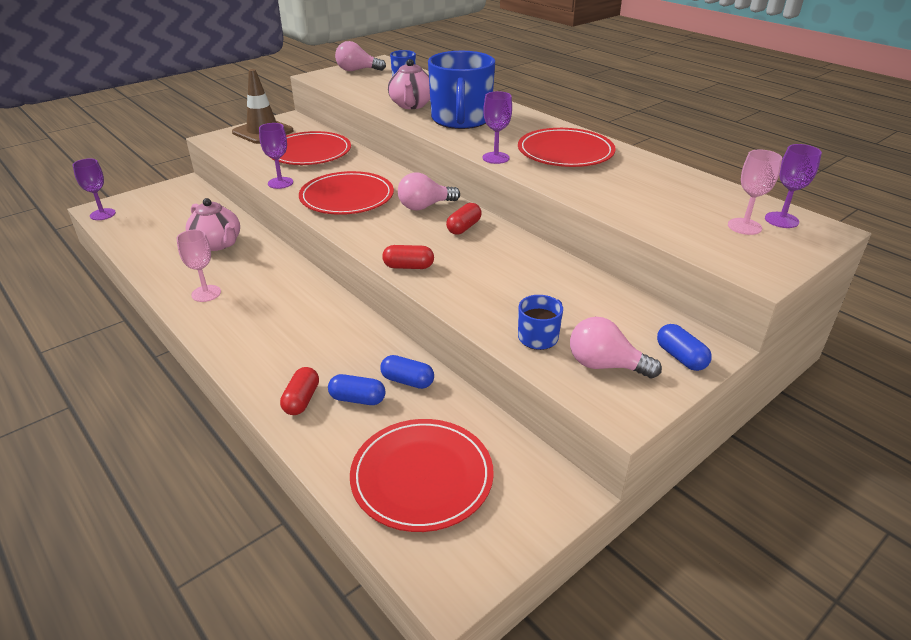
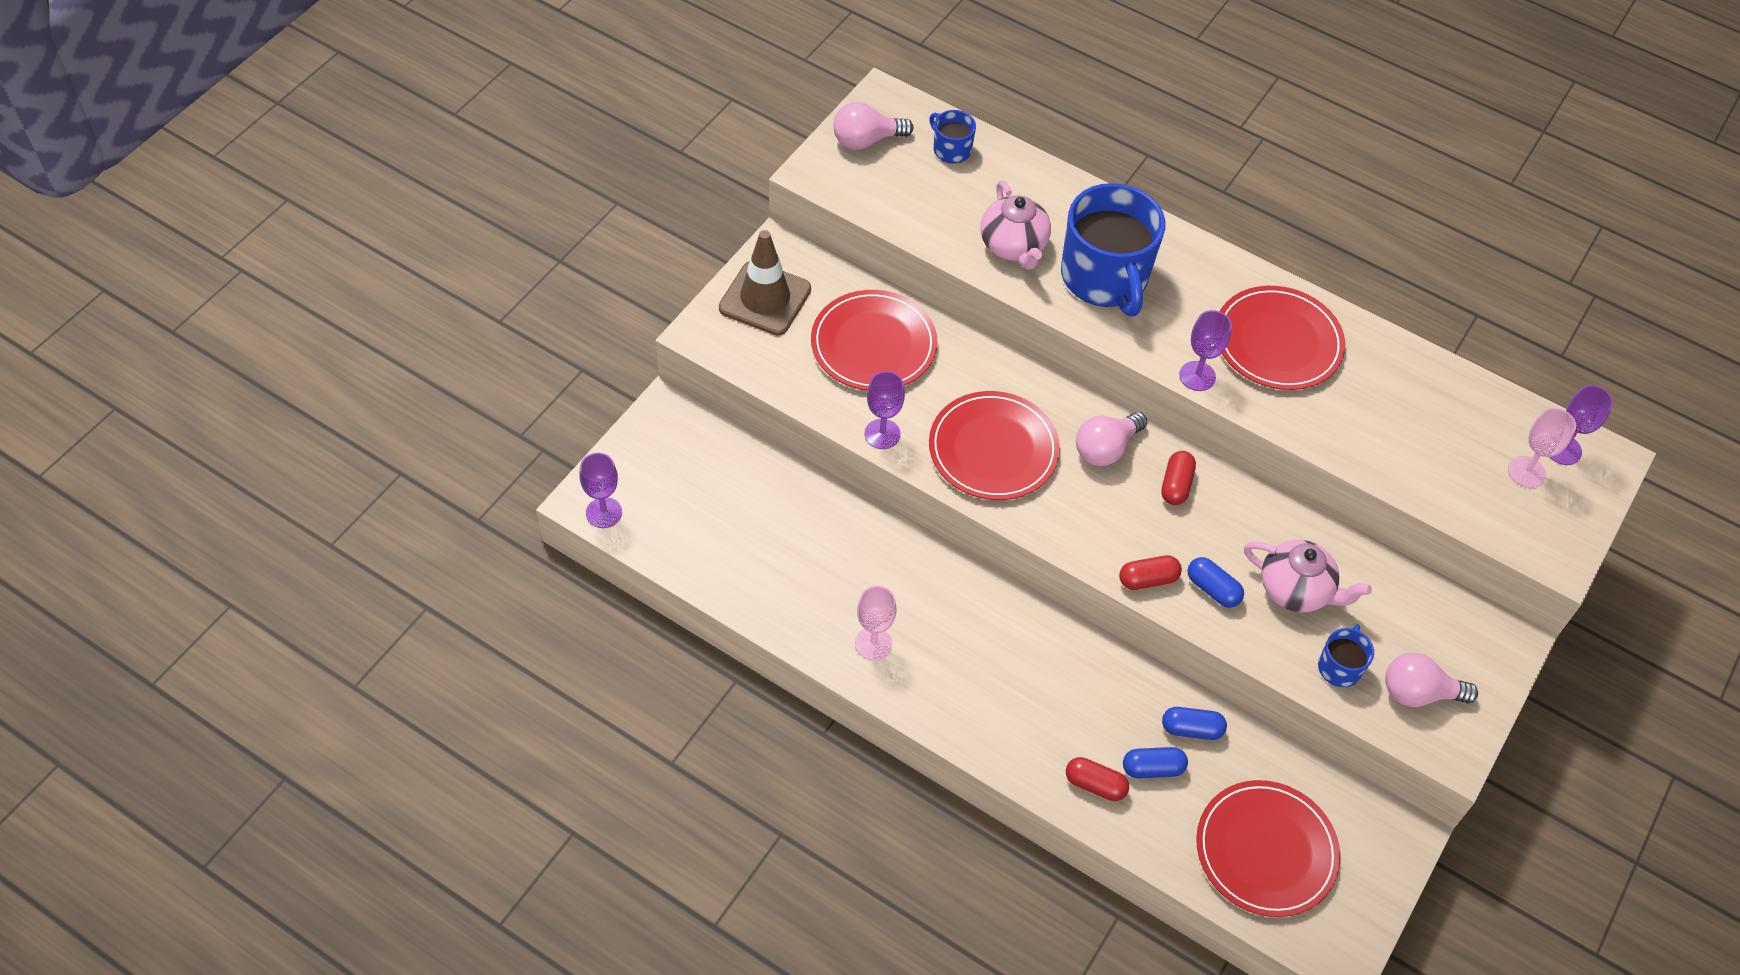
camera: 20 degrees left, 20 degrees up
(218, 244) = (819, 542): pink teapot -> pink teapot (1296, 590)
(301, 400) = (1095, 785): red capsule -> red capsule turned 60 degrees counterclockwise
(680, 357) = (1486, 663): blue capsule -> blue capsule (1212, 589)

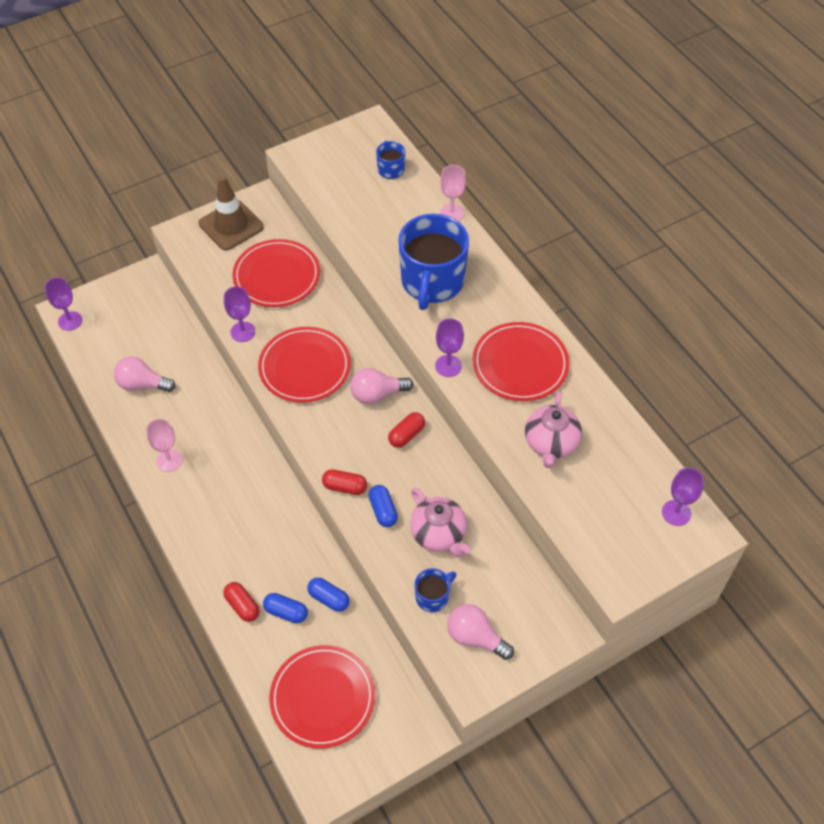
camera: 30 degrees right, 0 degrees up
(866, 140) = (341, 146): pink light bulb -> pink light bulb (142, 384)
(1013, 246) = (387, 241): pink teapot -> pink teapot (551, 443)
(1526, 472) = (637, 517): pink goblet -> pink goblet (451, 213)

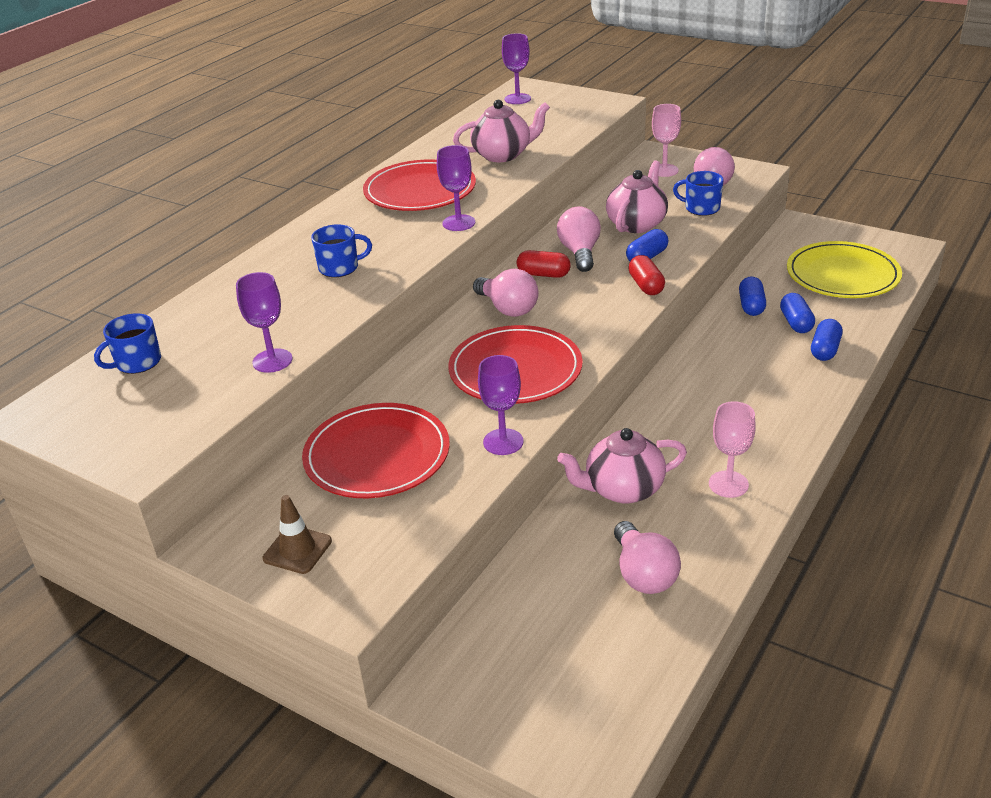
camera: 115 degrees left, 20 degrees down
(70, 321) = (604, 744): purple goblet -> purple goblet (272, 361)
(206, 409) = (623, 489): none -> pink teapot
(231, 225) = (297, 550): brown traffic cone -> brown traffic cone, size x0.56
(242, 606) = (825, 350): red capsule -> blue capsule
(322, 698) = (842, 274): red plate -> yellow plate
(421, 472) = (580, 253): none -> pink light bulb
(432, 282) = (340, 268): blue mug -> blue mug, size x0.46
(451, 213) = (208, 291): pink goblet -> pink goblet (664, 170)

